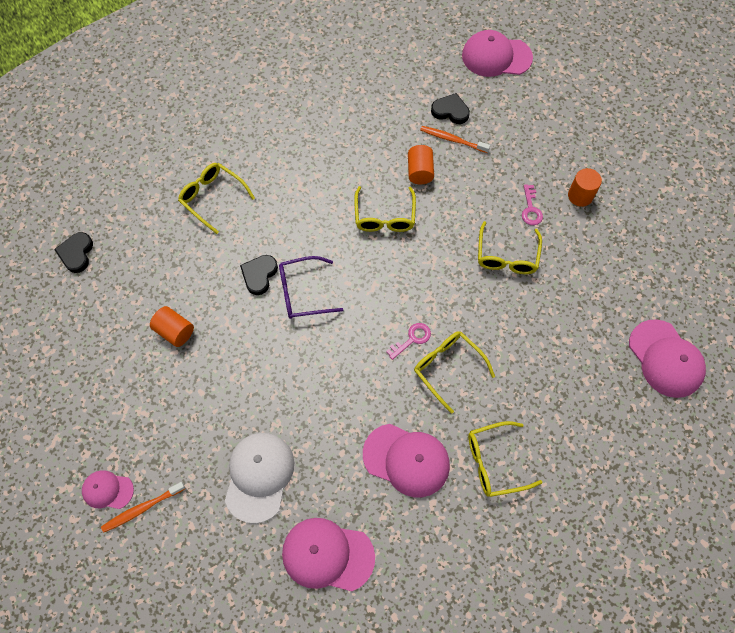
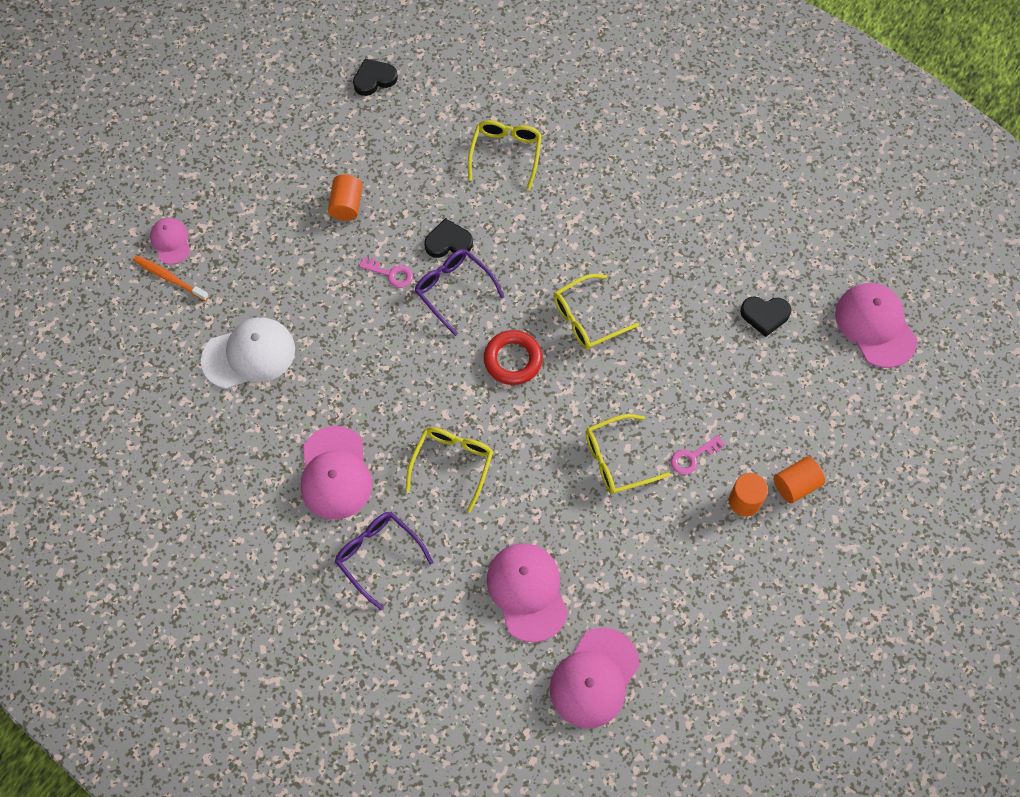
camera: 60 degrees right, 0 degrees up
(327, 555) = (208, 451): pink cap -> pink cap (527, 592)
(387, 282) = (513, 360): none -> red ring
(412, 339) = (464, 415): pink key -> pink key (390, 274)
(420, 171) = (665, 324): orange cylinder -> orange cylinder (796, 485)
(450, 111) = (765, 315): black heart -> black heart turned 105 degrees clockwise
(452, 140) = (728, 336): orange toothbrush -> none
(494, 462) = (378, 555): yellow glasses -> purple glasses

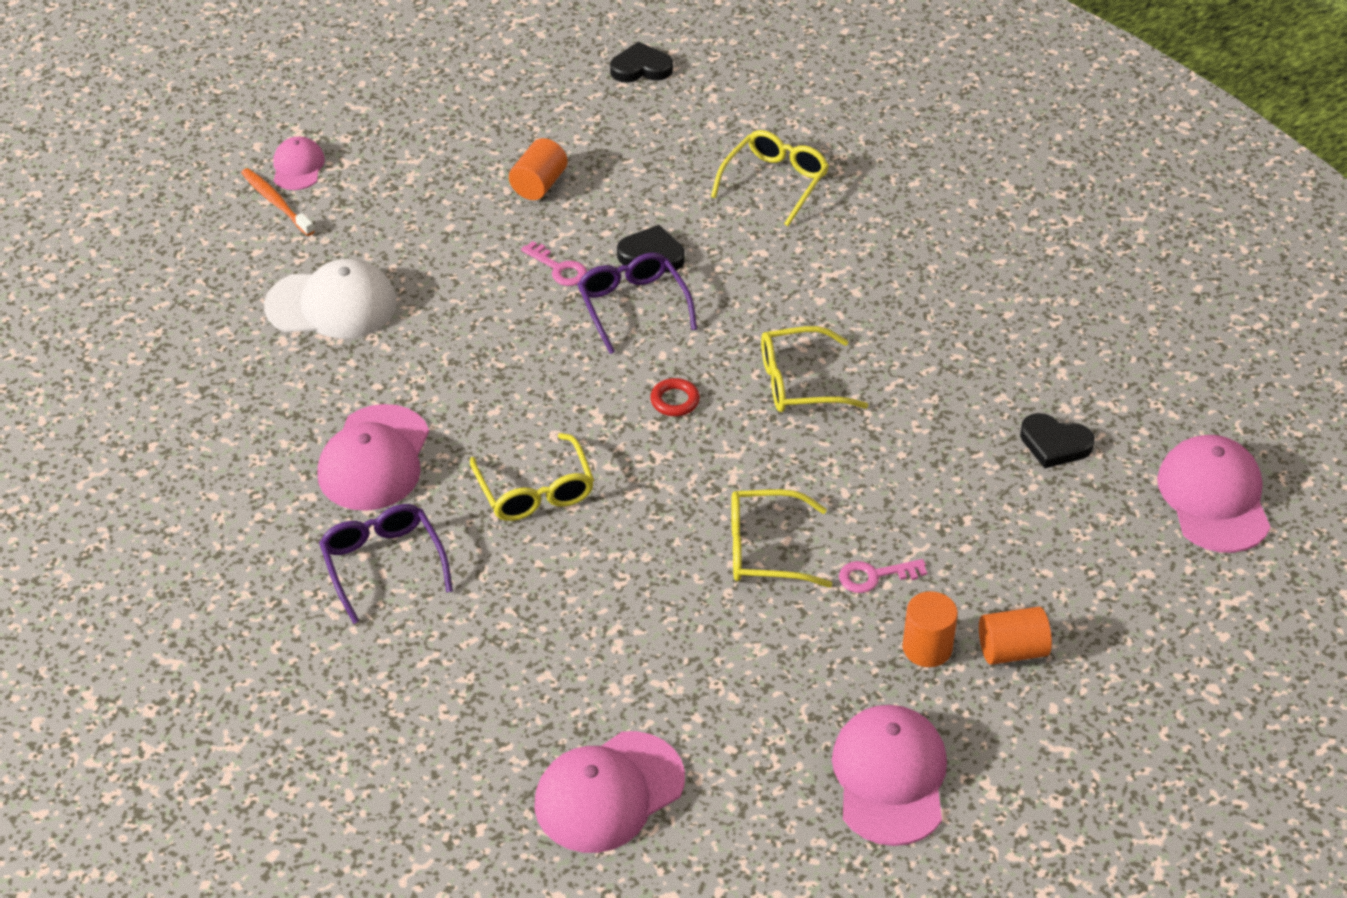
camera: 20 degrees right, 20 degrees down
(452, 464) = (535, 491): yellow glasses -> yellow glasses turned 120 degrees clockwise
(513, 360) = (675, 401): red ring -> red ring, size x0.58
(527, 592) = (564, 663): pink cap -> pink cap (890, 777)

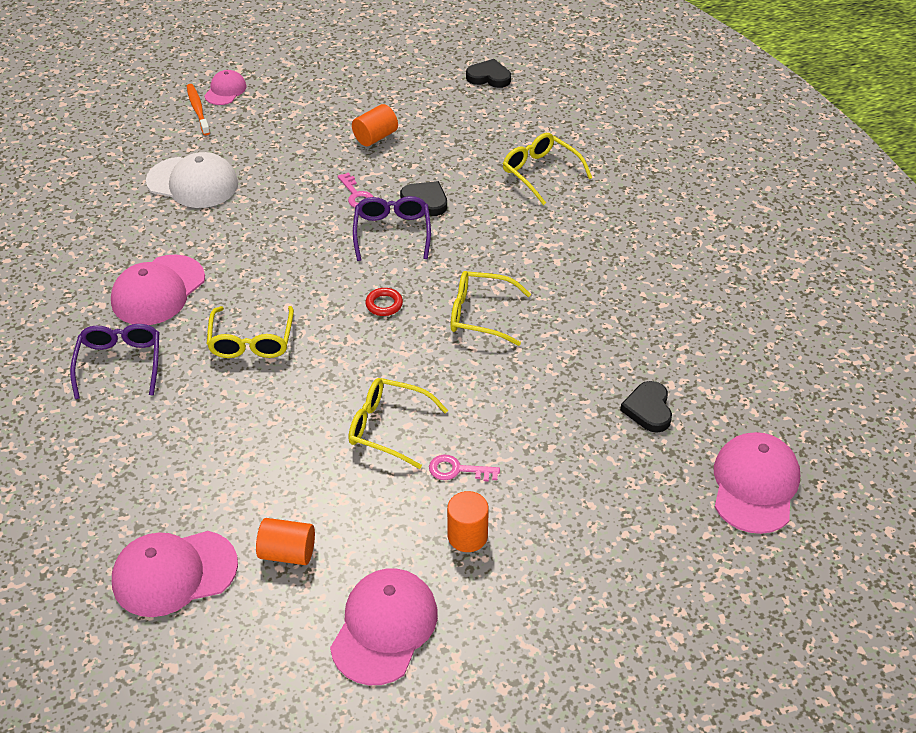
camera: 20 degrees right, 0 degrees up
(775, 182) = (540, 172): yellow glasses -> yellow glasses turned 90 degrees counterclockwise
(1012, 651) = (531, 558): orange cylinder -> orange cylinder (287, 553)
(1054, 444) = (648, 409): black heart -> black heart turned 45 degrees clockwise

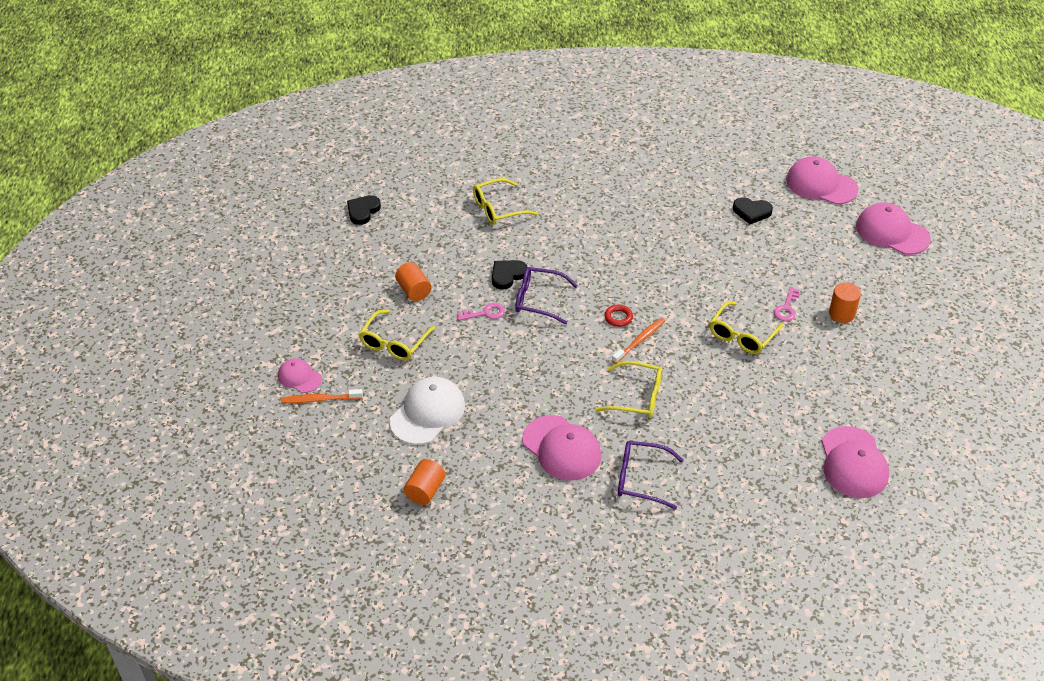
camera: 75 degrees left, 0 degrees up
(287, 553) = (843, 402): orange cylinder -> orange cylinder (425, 490)
(349, 329) = (640, 340): none -> orange toothbrush
(384, 628) = (908, 363): pink cap -> pink cap (892, 232)
(480, 314) = (643, 270): yellow glasses -> yellow glasses (394, 343)

